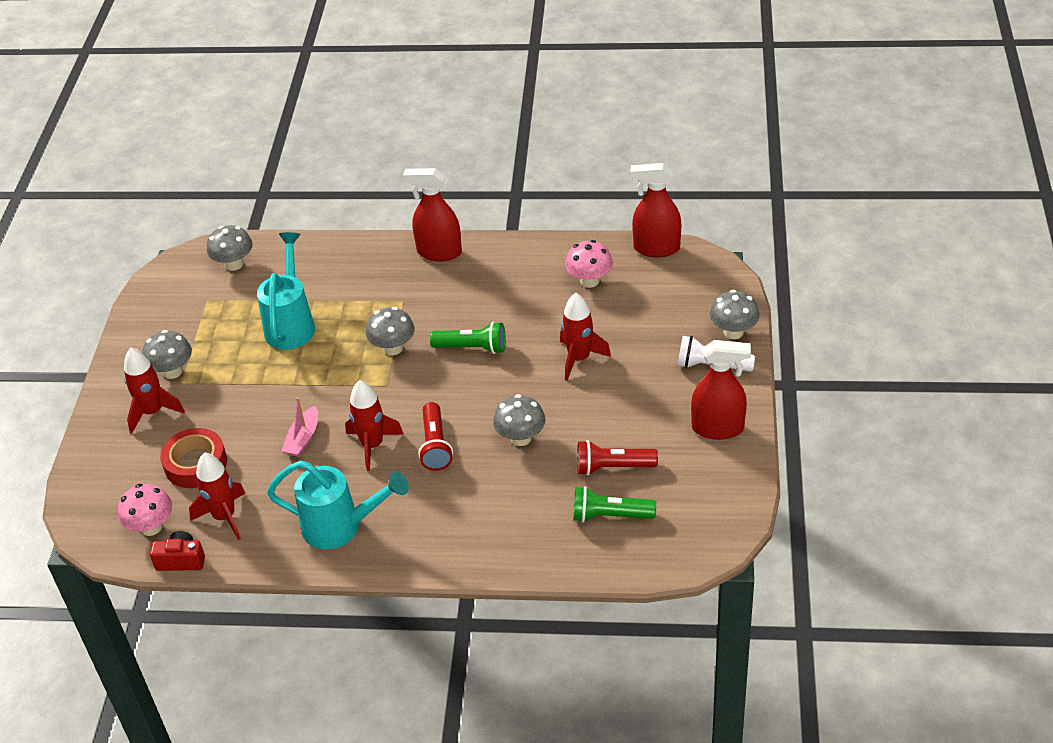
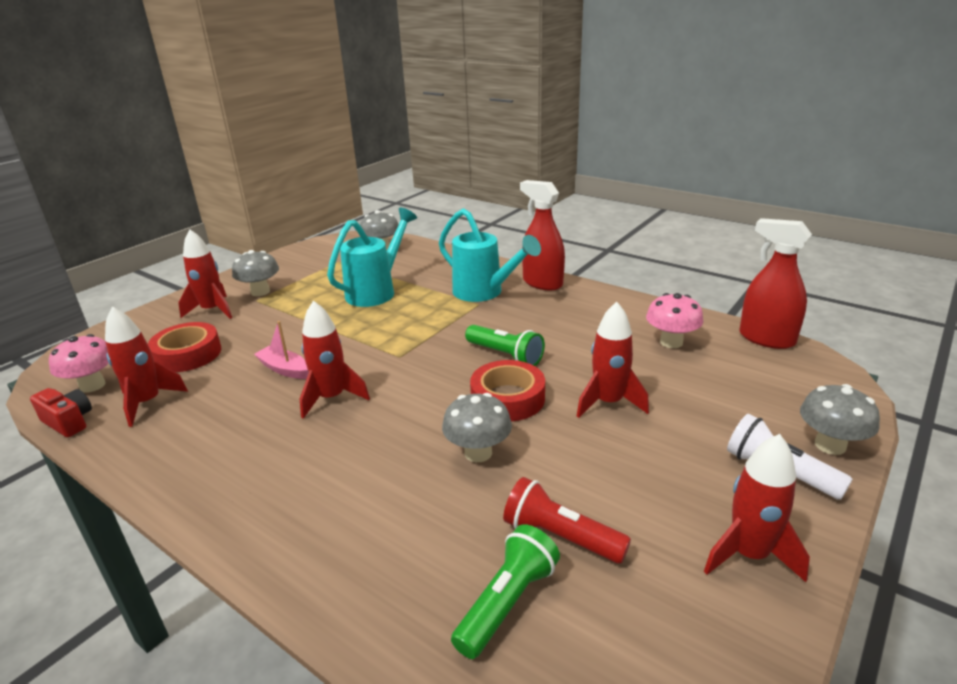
camera: 30 degrees right, 15 degrees down
(303, 439) = (284, 369): pink boat -> pink boat turned 75 degrees clockwise
(341, 527) = (217, 458): turquoise watering can -> turquoise watering can (484, 293)
(393, 348) = (435, 332): grey mushroom -> none
(435, 445) = (386, 422): red flashlight -> none
(506, 386) = (507, 398): none -> red tape
(610, 516) = (507, 602): green flashlight -> green flashlight turned 90 degrees clockwise
(718, 428) = (749, 554): red spray bottle -> red rocket

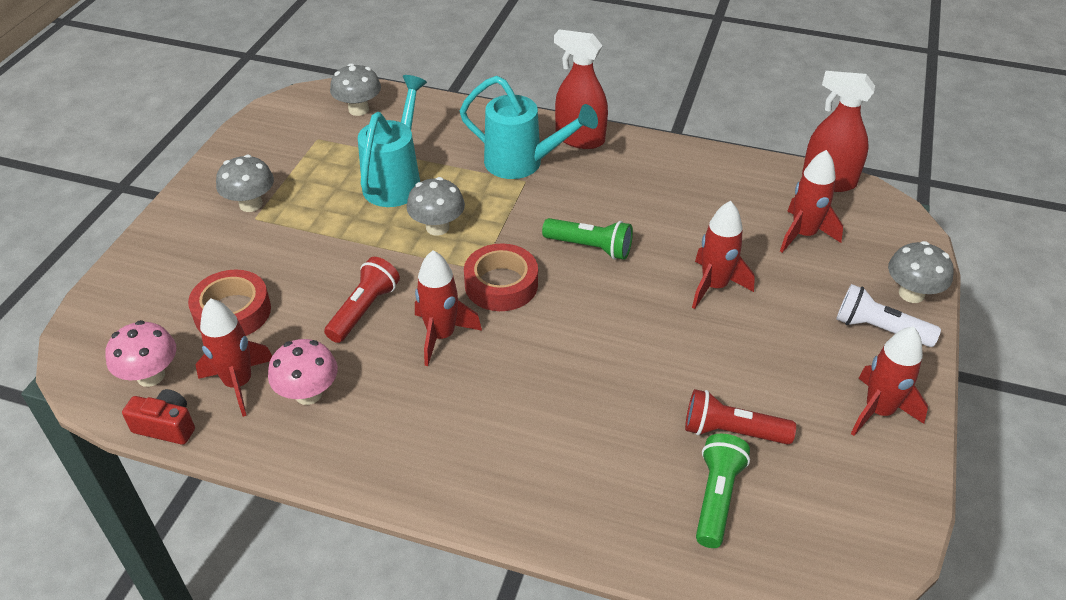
camera: 20 degrees left, 15 degrees up
(212, 310) = (211, 243): red rocket -> red rocket (803, 234)
(284, 369) = (364, 310): pink boat -> red flashlight
(478, 453) = (622, 367): grey mushroom -> grey mushroom (437, 227)
(507, 398) = (619, 300): red tape -> red tape (501, 284)
(671, 342) = (743, 201): pink mushroom -> pink mushroom (308, 394)

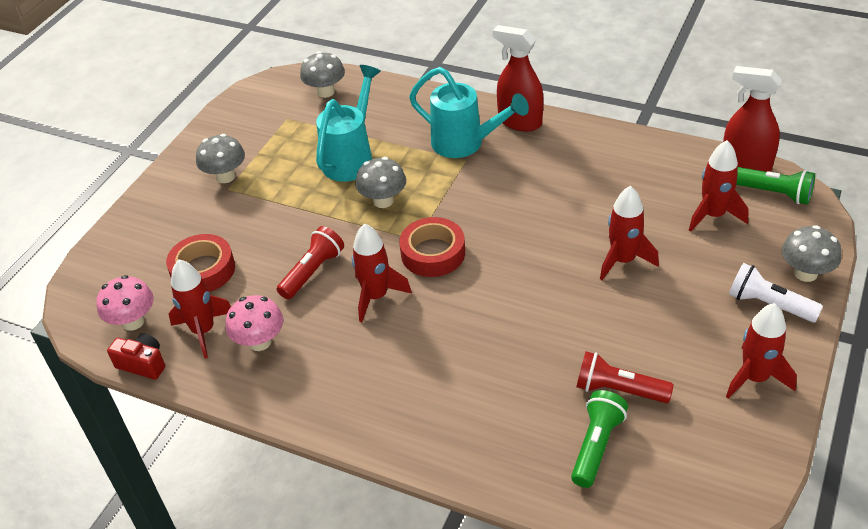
camera: 10 degrees right, 0 degrees up
(590, 247) = (516, 222): green flashlight -> green flashlight (773, 193)

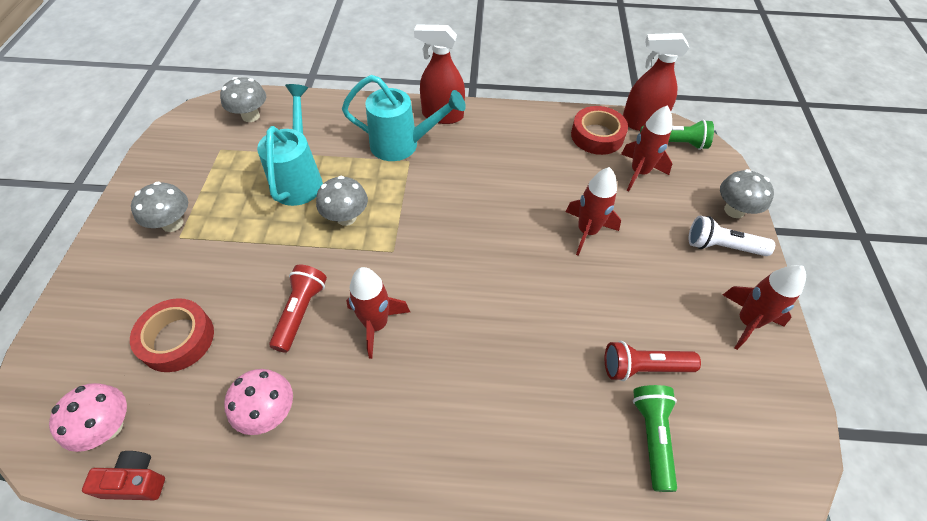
camera: 25 degrees left, 10 degrees up
(203, 331) = (199, 416): red rocket -> none
(433, 253) = (415, 263): red tape -> red tape (597, 136)

